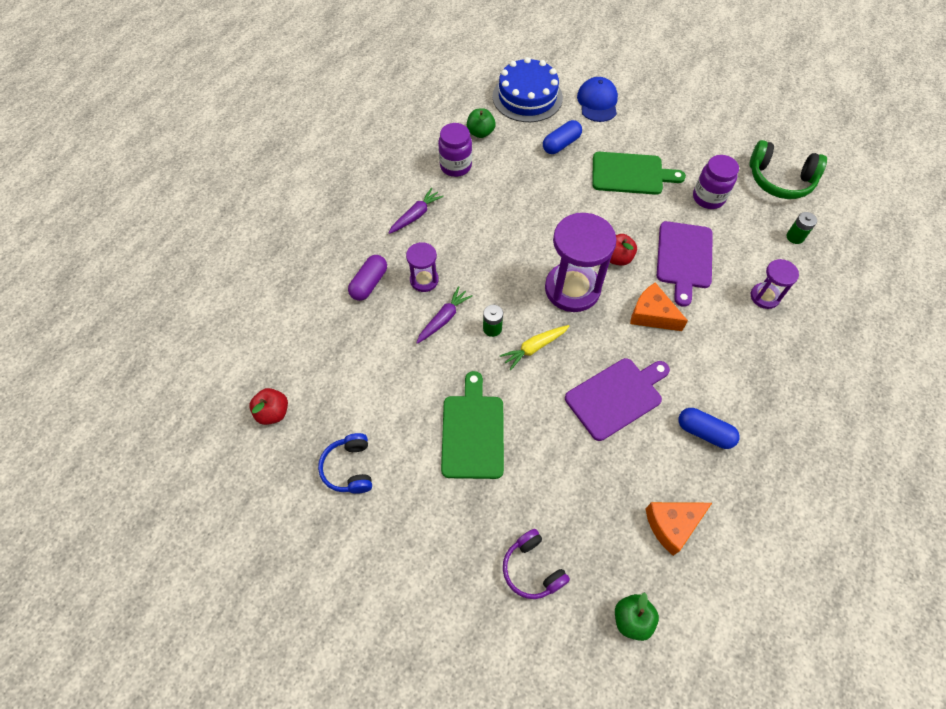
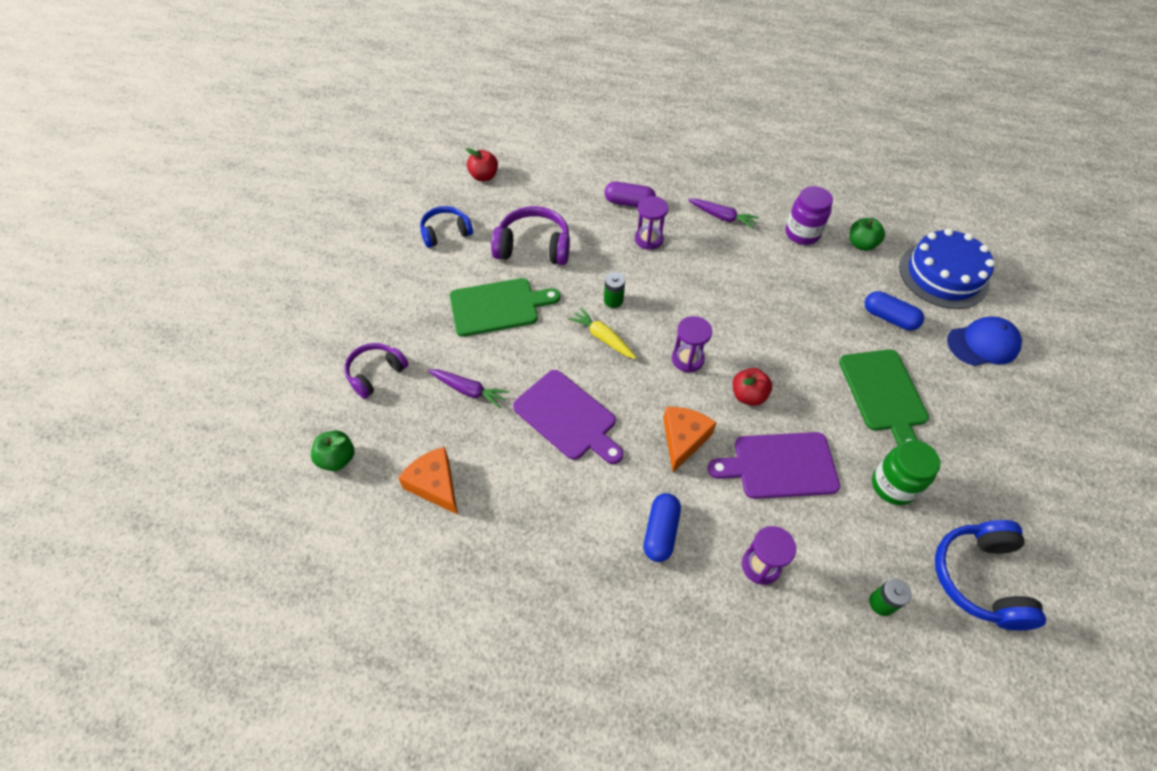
camera: 75 degrees right, 5 degrees down
(401, 383) = (533, 247): none -> purple headphones
(444, 318) = (611, 262): purple carrot -> purple carrot (469, 390)
(572, 289) = (687, 359): purple hourglass -> purple hourglass, size x0.52
(704, 432) = (547, 507): blue capsule -> blue capsule (660, 532)
(708, 198) = (893, 486): purple jar -> green jar
(780, 180) = (979, 578): green headphones -> blue headphones

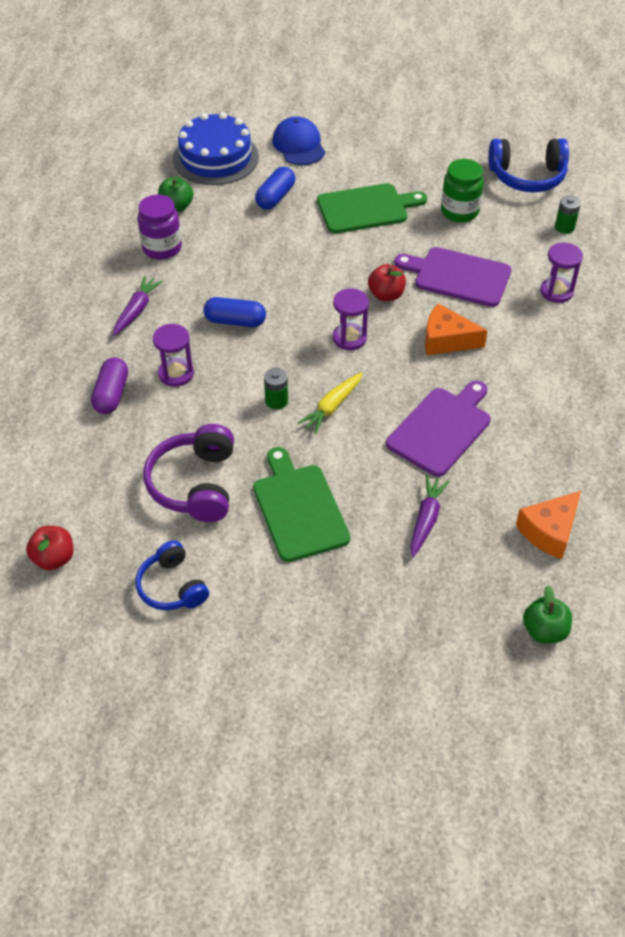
camera: 95 degrees left, 5 degrees down
(376, 373) = (421, 619): purple headphones -> none
(660, 532) = (546, 354): blue capsule -> blue capsule (235, 321)
(780, 466) = (458, 276): purple cutting board -> purple cutting board turned 120 degrees clockwise

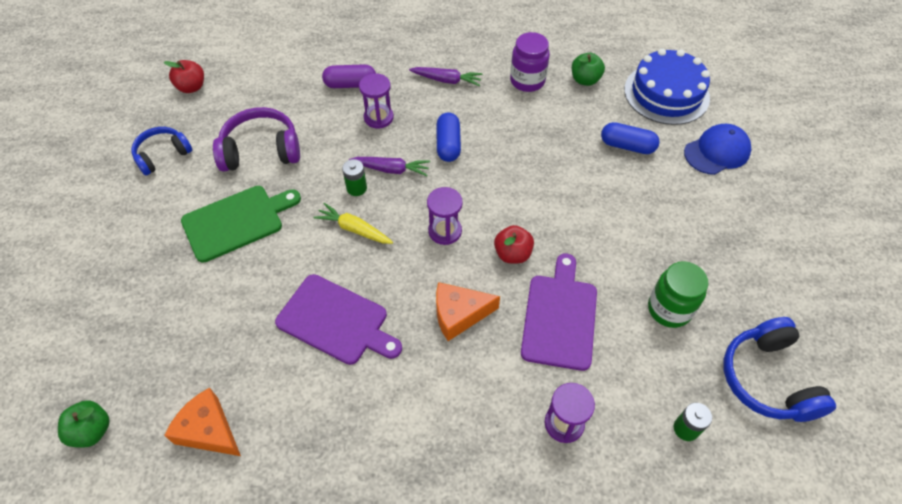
camera: 80 degrees right, 5 degrees up
(366, 208) = (640, 221): green cutting board -> none
(426, 519) = (224, 318): purple carrot -> purple carrot (391, 169)
(446, 340) = (459, 314): orange cheese -> orange cheese turned 105 degrees counterclockwise

